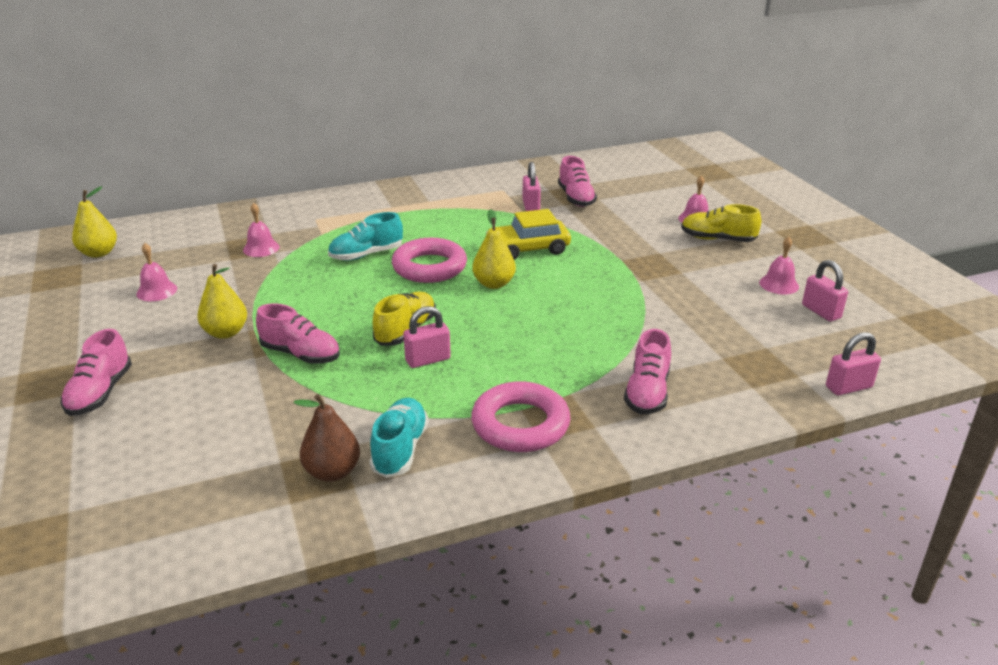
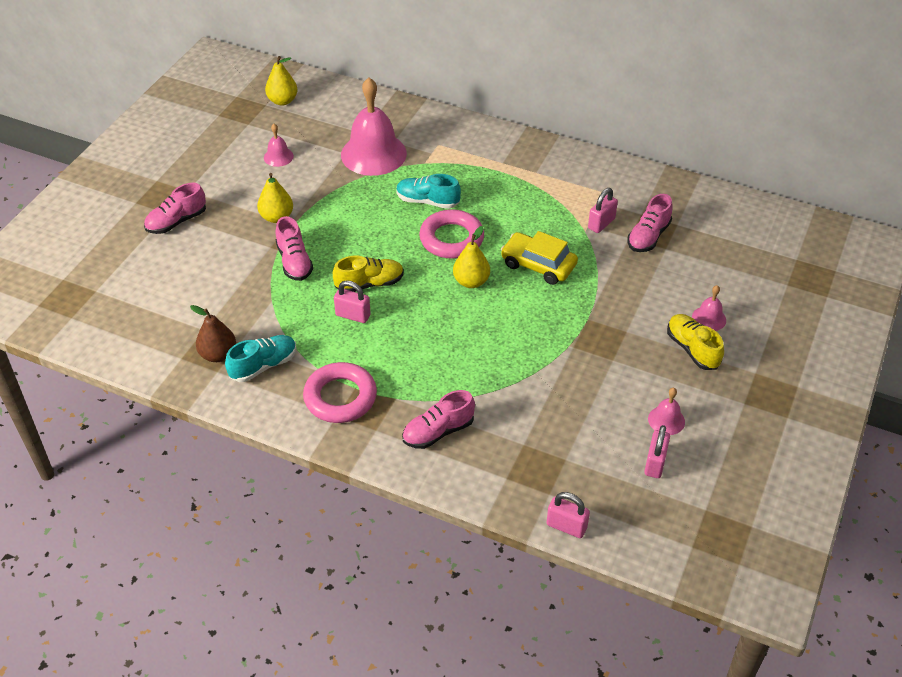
camera: 45 degrees right, 15 degrees up
(261, 248) = (373, 154): pink bell -> pink bell, size x2.21

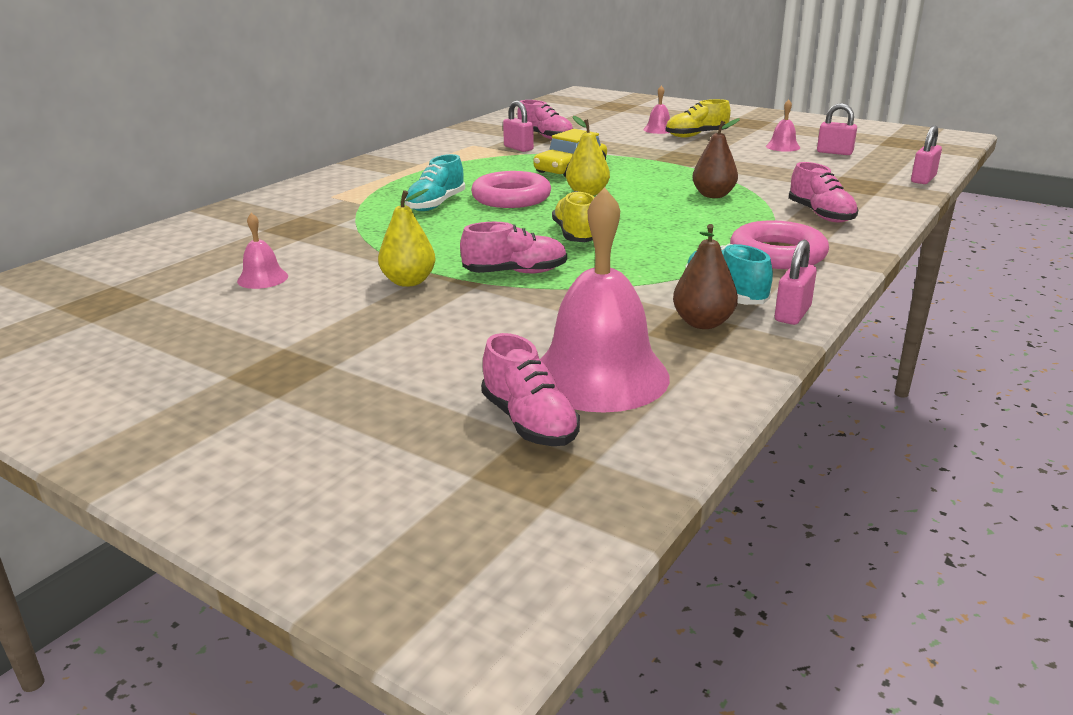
camera: 80 degrees left, 20 degrees down
(177, 221) = (365, 356): pink shoe -> pink shoe (529, 422)
(282, 101) = (120, 273): yellow pear -> none
(353, 315) = (632, 244): pink padlock -> pink padlock (792, 314)
(373, 154) = (316, 225): pink bell -> pink bell (599, 375)
(481, 361) = (713, 195): none -> brown pear

